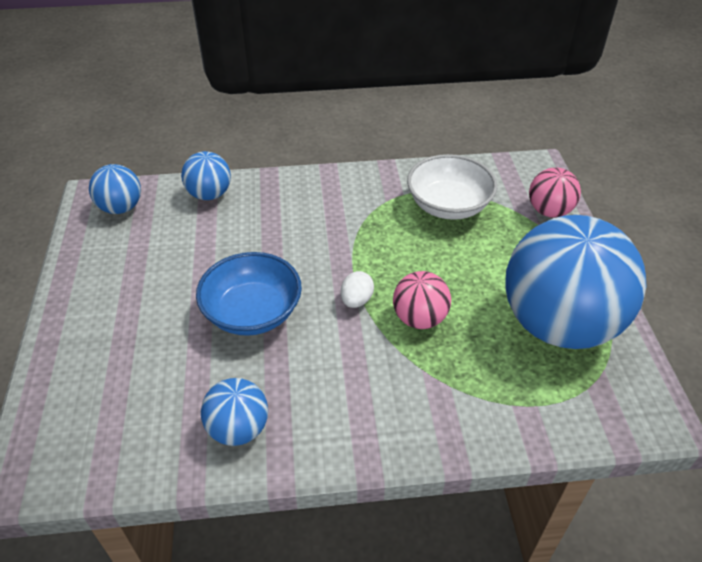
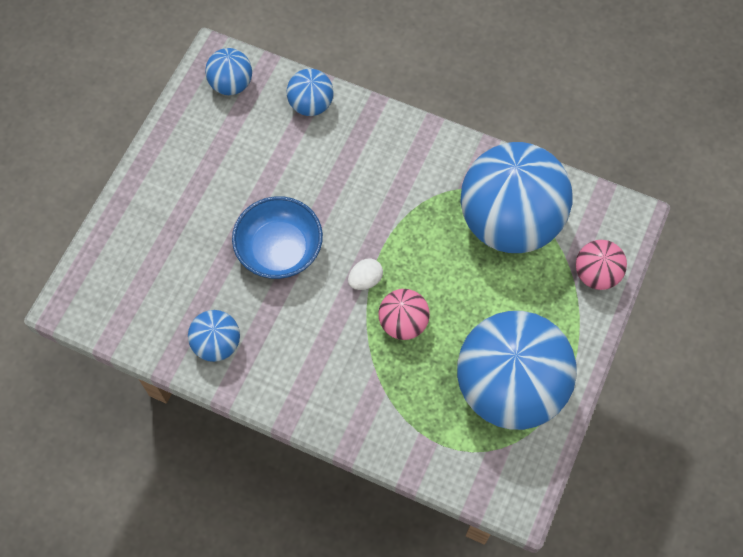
camera: 30 degrees right, 20 degrees up
(448, 205) = (509, 222): white bowl -> blue ball

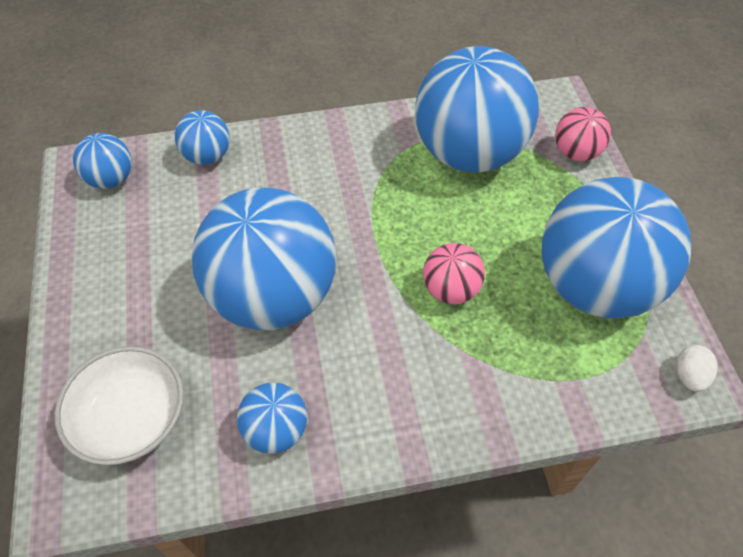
camera: 35 degrees left, 10 degrees down
(137, 279) = (132, 419): none -> white bowl
(279, 249) = (273, 296): blue bowl -> blue ball
(365, 280) = (382, 273): white egg -> white egg (689, 376)

